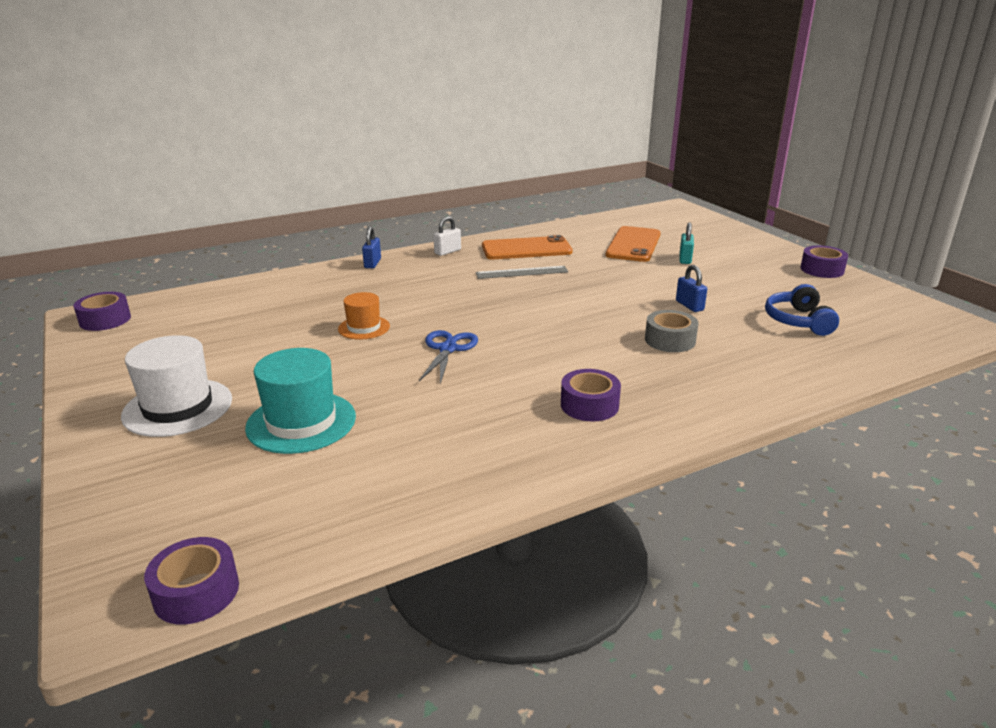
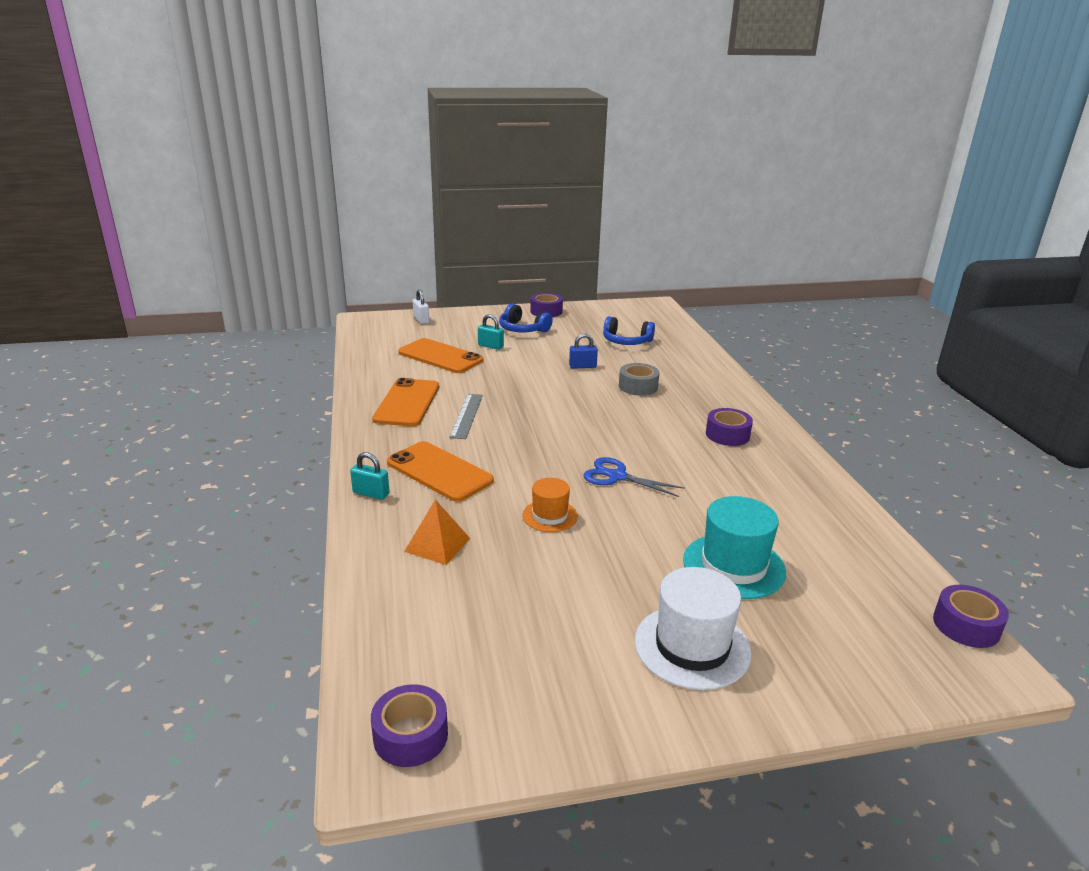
camera: 75 degrees left, 0 degrees up
(309, 294) = (437, 545): none -> orange pyramid
(372, 263) = (371, 493): blue padlock -> turquoise padlock
(416, 278) = (439, 471): none -> orange phone
(447, 252) = (376, 444): white padlock -> white padlock (421, 320)
(750, 266) = (522, 329): none -> blue headphones

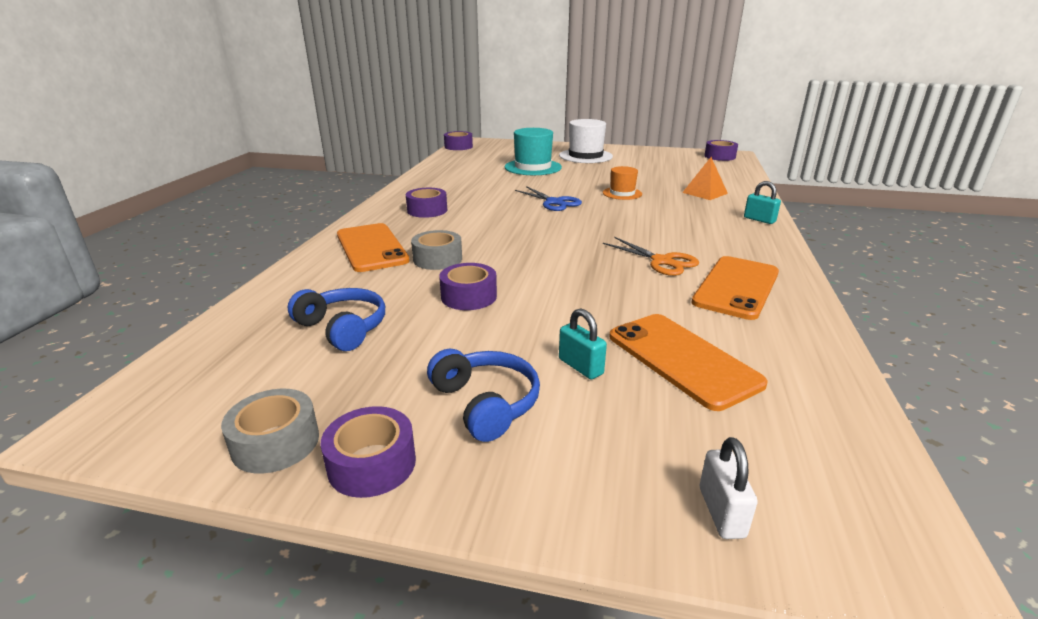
camera: 155 degrees left, 0 degrees up
(439, 471) = (699, 224): orange phone -> orange phone (371, 248)
(467, 415) = (662, 261): grey ruler -> orange scissors
(582, 366) = (469, 296): blue padlock -> purple tape
(587, 310) = (275, 443): none -> grey tape

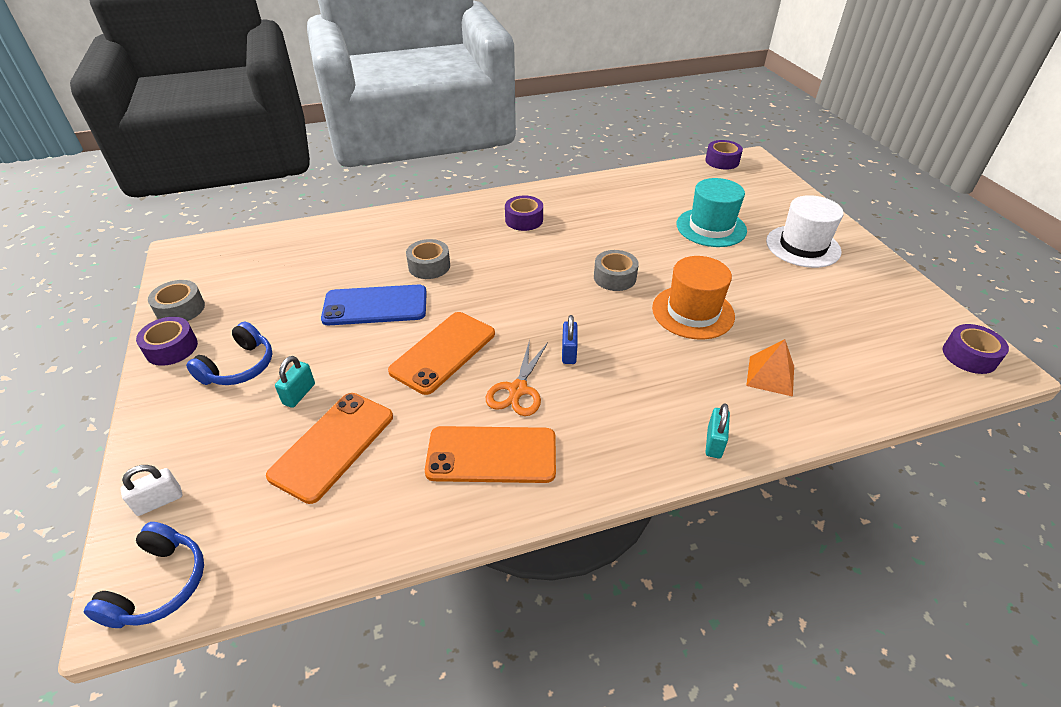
camera: 60 degrees right, 15 degrees up
(343, 328) = (302, 274): blue headphones -> blue headphones (159, 585)
(371, 248) = (427, 229): orange phone -> orange phone (443, 352)
(469, 296) = (375, 305): purple tape -> blue phone
(554, 202) = (614, 277): blue scissors -> grey tape
(622, 193) = (693, 312): orange hat -> orange hat, size x1.68
(631, 235) = (569, 352): none -> blue padlock

